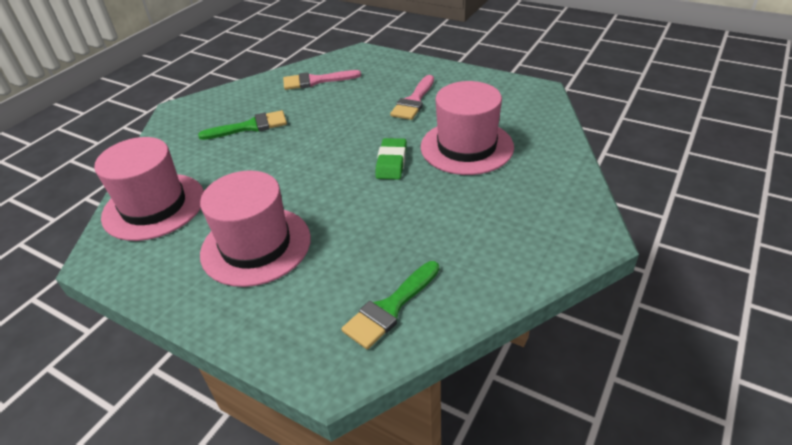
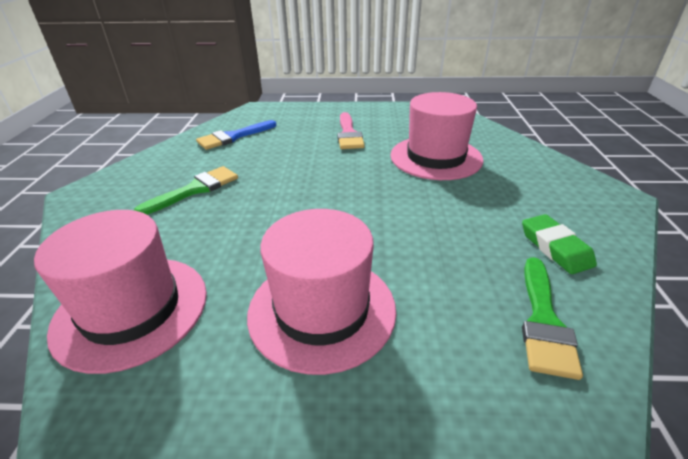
camera: 30 degrees left, 5 degrees down
(316, 81) = (233, 137): pink brush -> blue brush
(391, 162) = (384, 185): green eraser -> green eraser (555, 248)

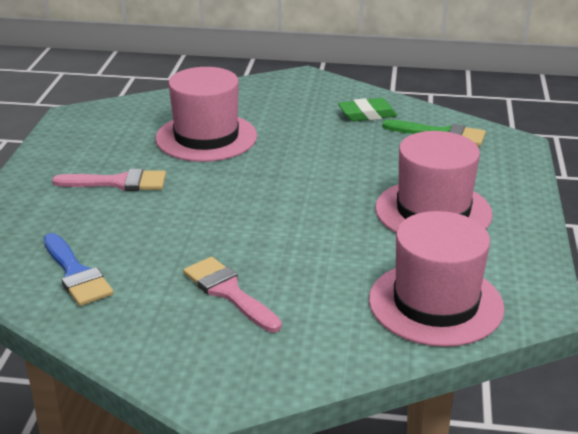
camera: 85 degrees left, 5 degrees down
(195, 189) = (228, 292): green brush -> pink brush

